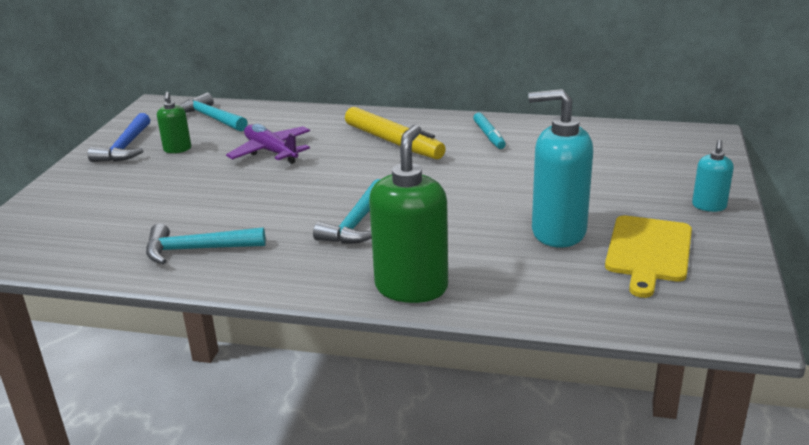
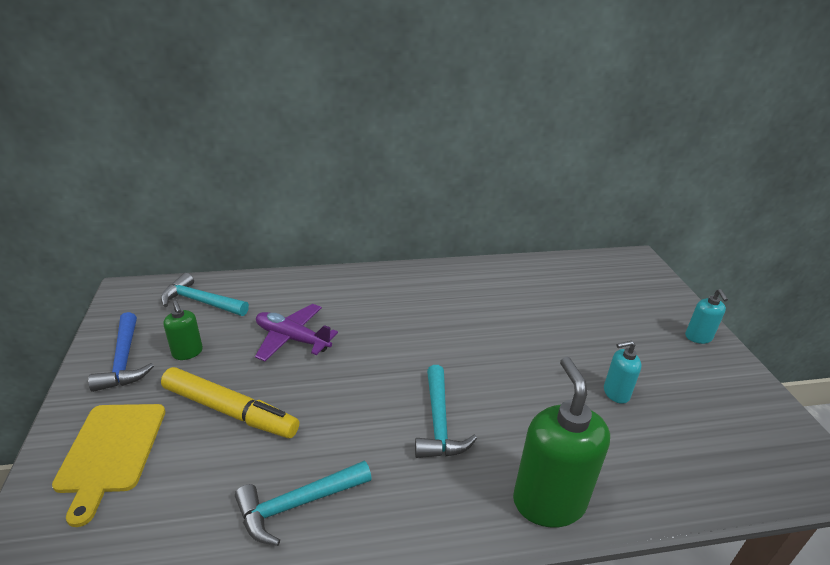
camera: 25 degrees left, 5 degrees up
(393, 142) = (402, 306): yellow marker -> yellow marker (230, 411)
(489, 136) = (479, 285): turquoise marker -> none
(558, 232) = (616, 393): turquoise soap dispenser -> turquoise soap dispenser, size x0.51
(648, 252) = (698, 401): yellow cutting board -> yellow cutting board (111, 451)

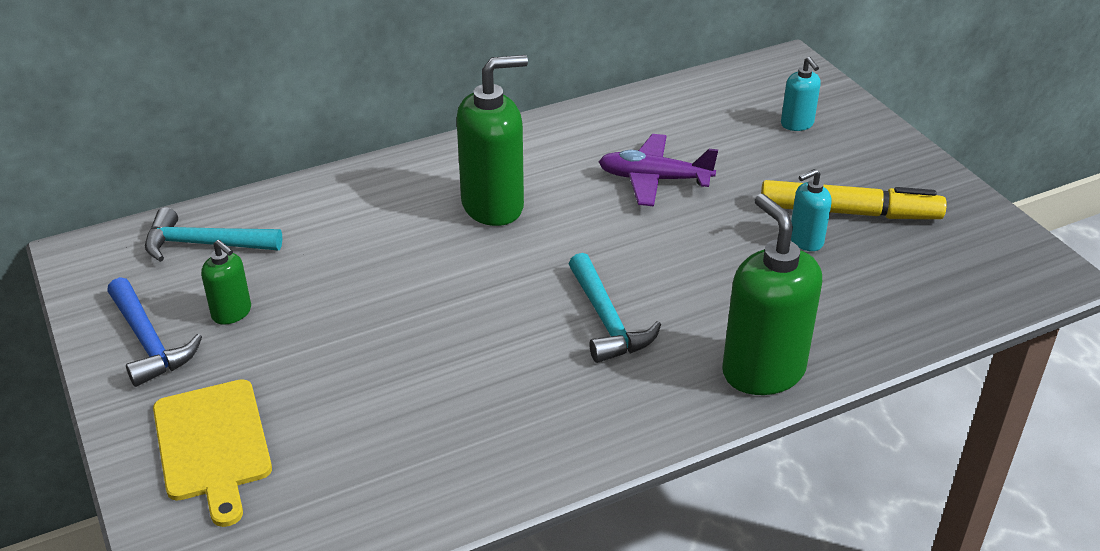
camera: 15 degrees left, 5 degrees up
(230, 411) = (336, 367): yellow marker -> yellow marker (849, 213)
(292, 339) = (367, 265): purple plane -> purple plane (654, 179)
(298, 504) = (481, 441): turquoise hammer -> none
(396, 316) = (493, 206): none -> green soap dispenser
(698, 337) = (888, 153): turquoise soap dispenser -> turquoise soap dispenser (797, 124)

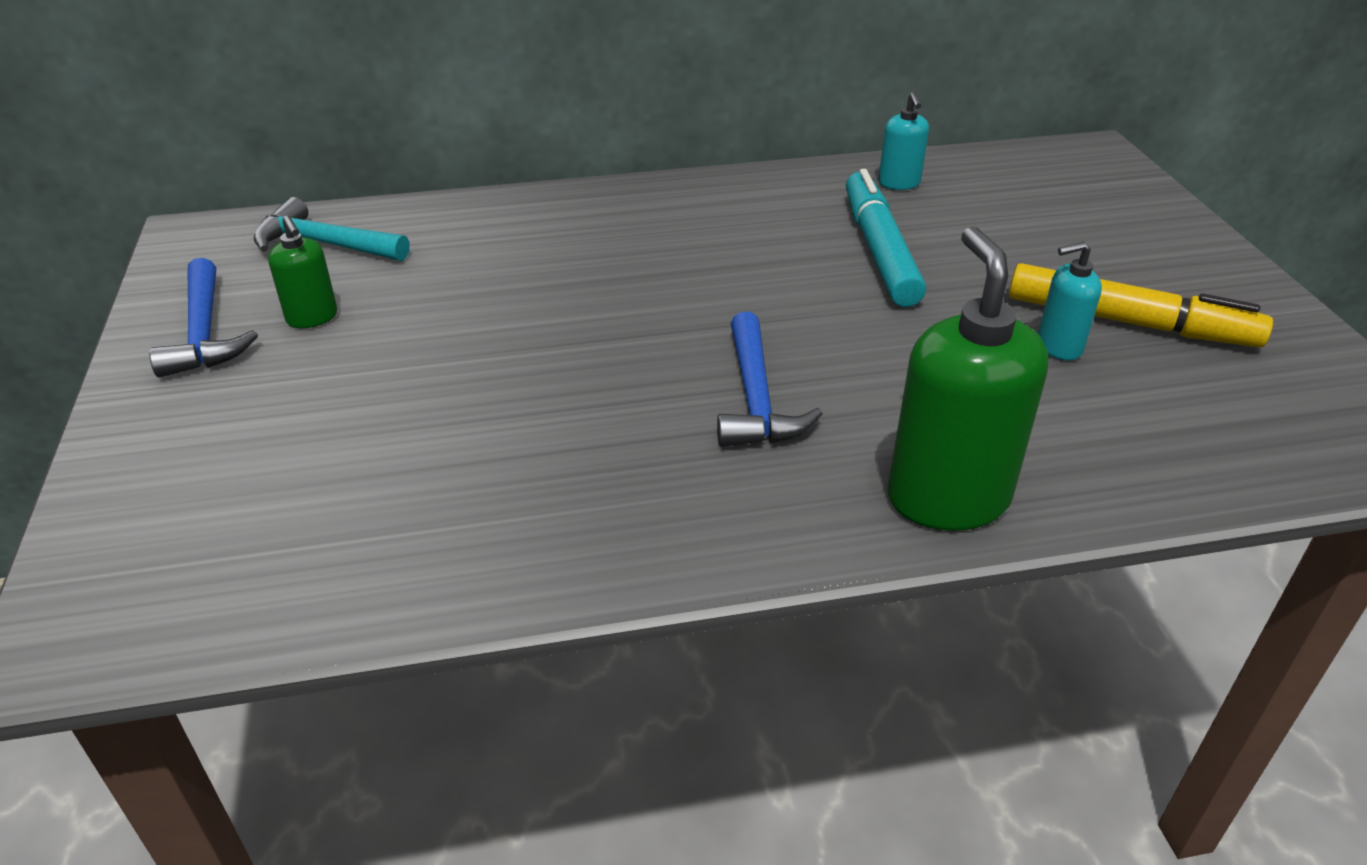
camera: 15 degrees right, 0 degrees up
(213, 445) = (204, 458): yellow cutting board -> none
(493, 206) = (669, 251): green soap dispenser -> none
(606, 320) = (755, 399): turquoise hammer -> blue hammer
(654, 179) = (879, 250): purple plane -> turquoise marker
(797, 124) = (1086, 216): turquoise soap dispenser -> turquoise soap dispenser (899, 183)

